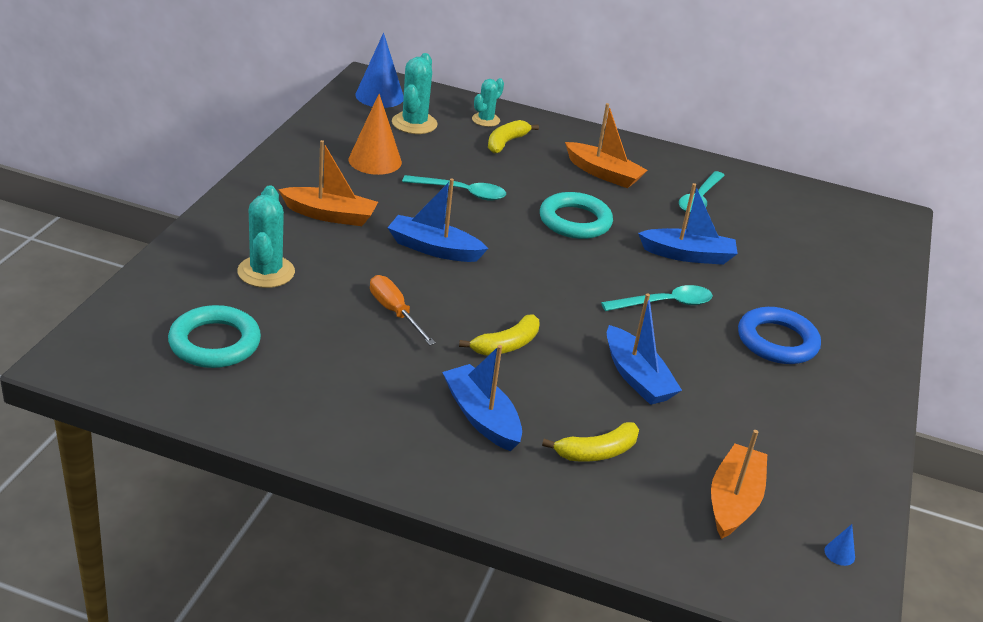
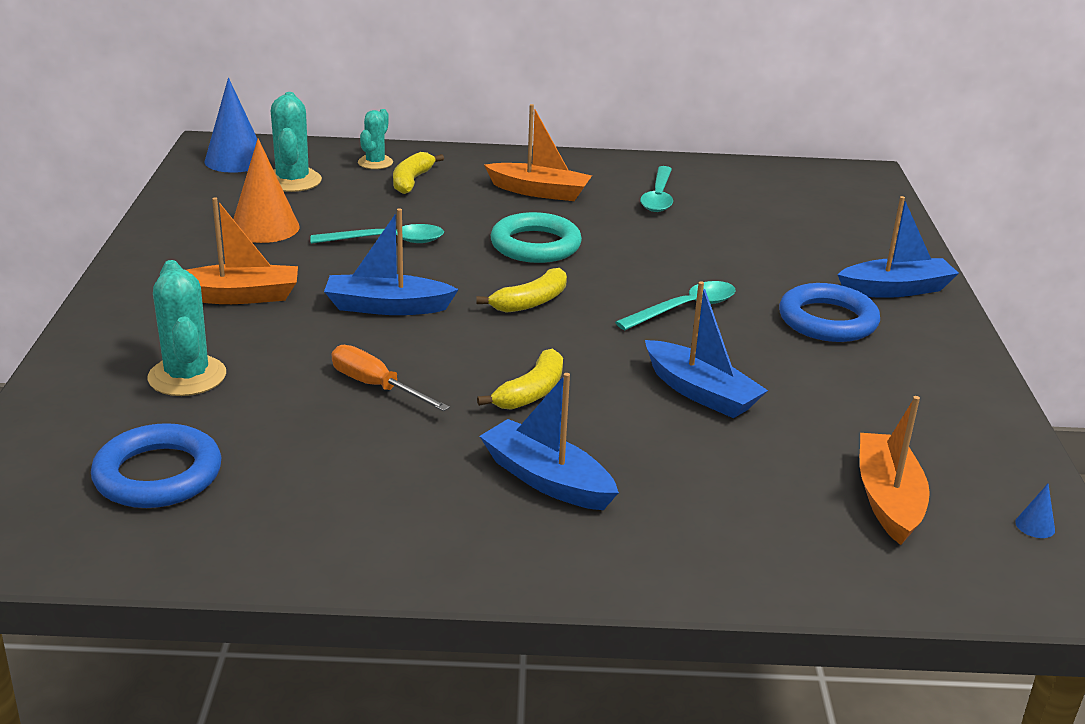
camera: 15 degrees left, 5 degrees down
(215, 343) = (158, 474): turquoise ring -> blue ring
(596, 452) = (704, 485): yellow banana -> yellow banana (530, 302)
(688, 255) = (680, 254): blue boat -> blue boat (895, 289)

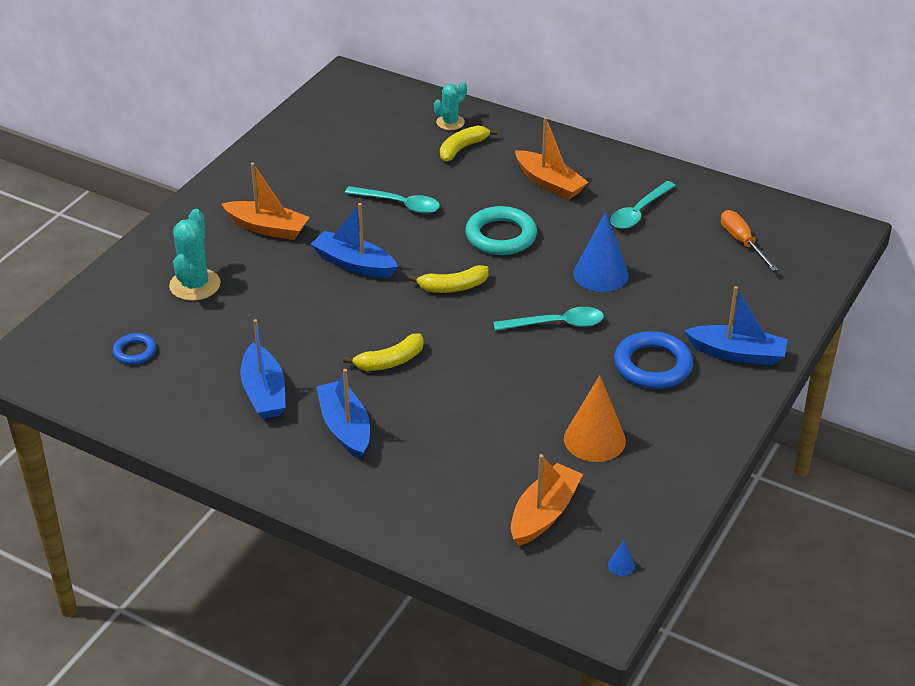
camera: 30 degrees right, 10 degrees up
(158, 474) = (134, 352): blue ring -> blue ring, size x0.55
(235, 160) = (352, 96): blue cone -> blue cone (601, 274)
(265, 228) = (326, 170): orange cone -> orange cone (594, 439)
(292, 181) = (377, 127): turquoise cactus -> none
(376, 386) = (299, 327): orange screwdriver -> orange screwdriver (742, 242)
(701, 392) = (500, 396): blue boat -> blue boat (264, 392)

